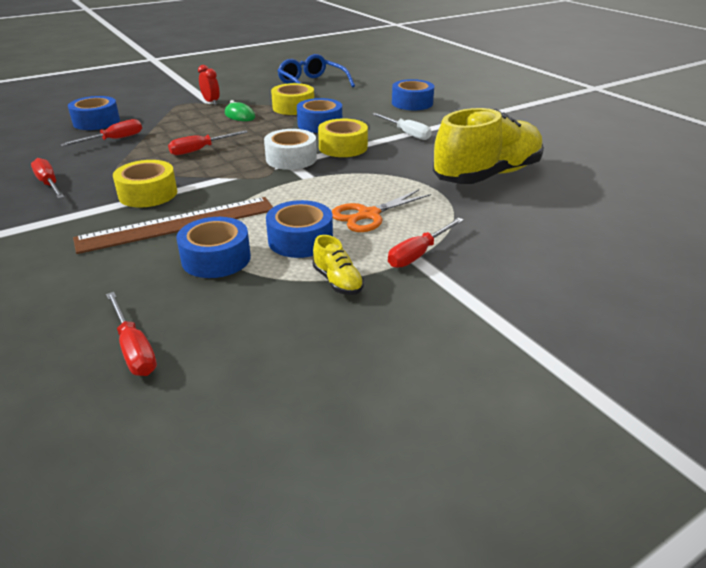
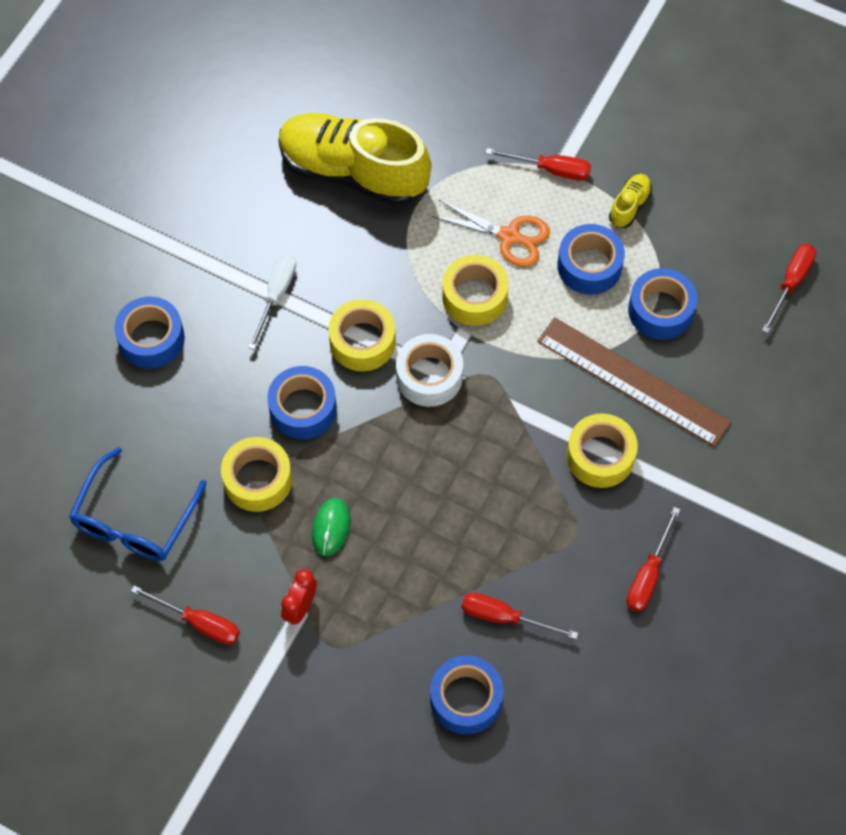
camera: 120 degrees left, 30 degrees up
(200, 150) = (467, 490): red screwdriver -> red screwdriver (199, 622)
(331, 188) = (474, 297): none -> yellow tape

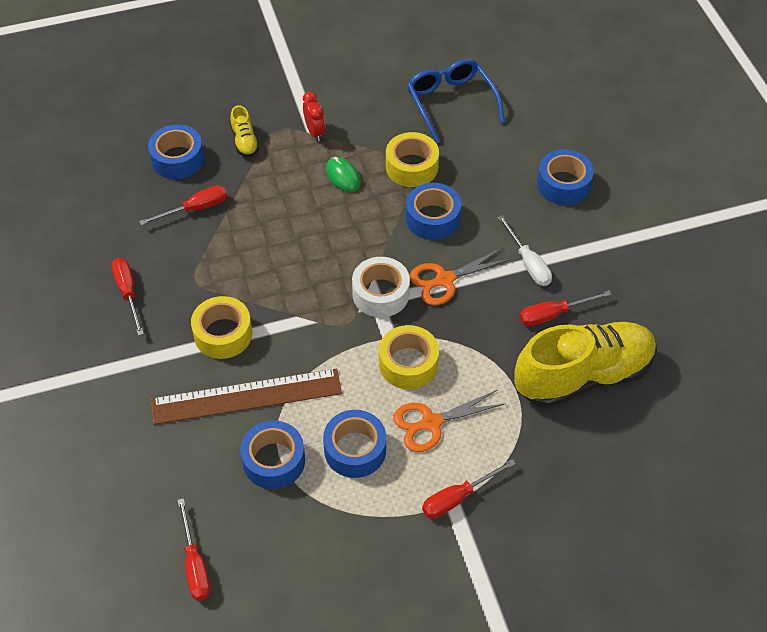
camera: 135 degrees right, 10 degrees down
(199, 622) = (359, 89): red screwdriver -> red screwdriver (553, 314)
(362, 341) = (444, 280): yellow tape -> orange scissors
(629, 206) = (372, 520): yellow shoe -> yellow shoe (245, 141)

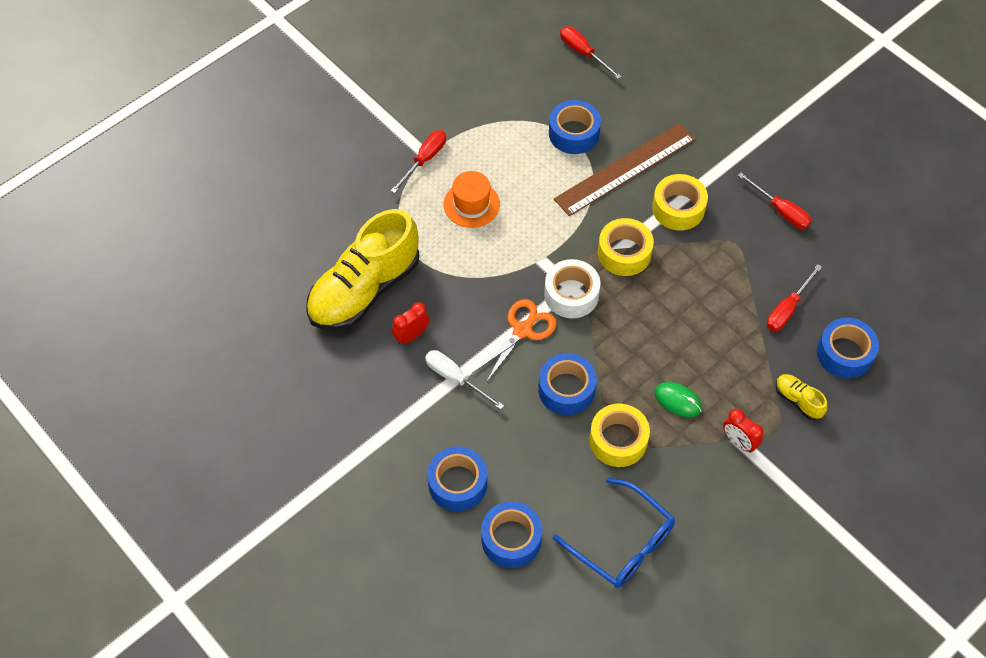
camera: 155 degrees right, 5 degrees up
(355, 450) = (518, 163): blue tape -> blue tape (511, 539)
(408, 363) = (514, 243): yellow tape -> yellow tape (624, 253)
(431, 423) = (471, 204): orange scissors -> orange hat
(553, 314) = (411, 336): red screwdriver -> red clock

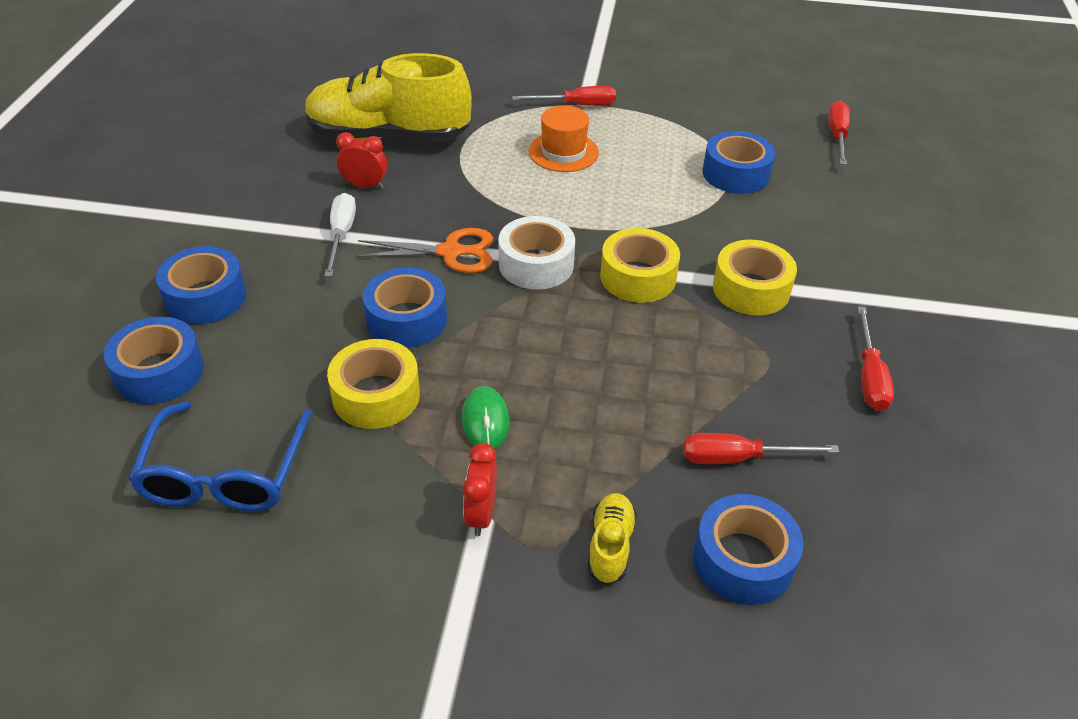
camera: 50 degrees right, 15 degrees down
(625, 169) = (744, 227): brown ruler -> none

